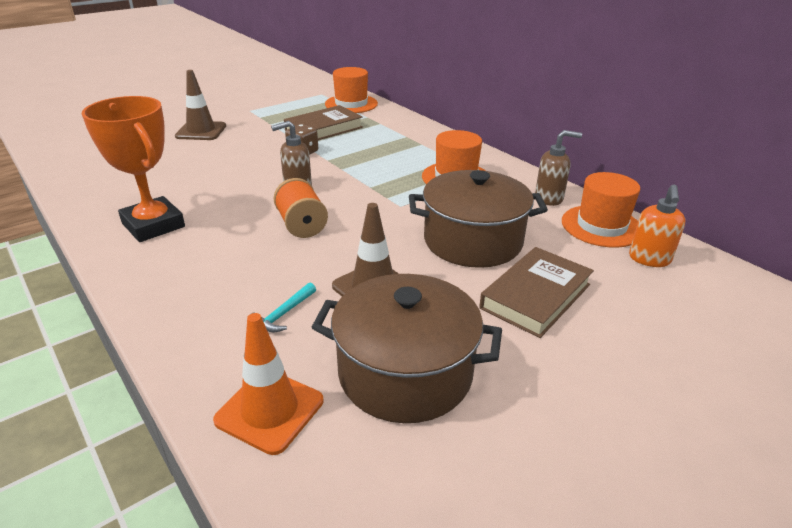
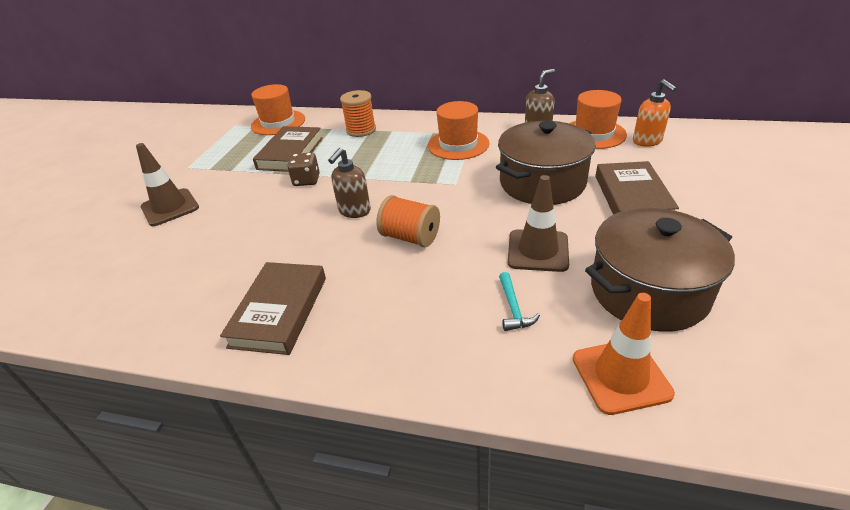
camera: 35 degrees left, 5 degrees up
(153, 225) = (279, 311): orange trophy -> brown book
(399, 133) = (361, 130): none -> orange spool

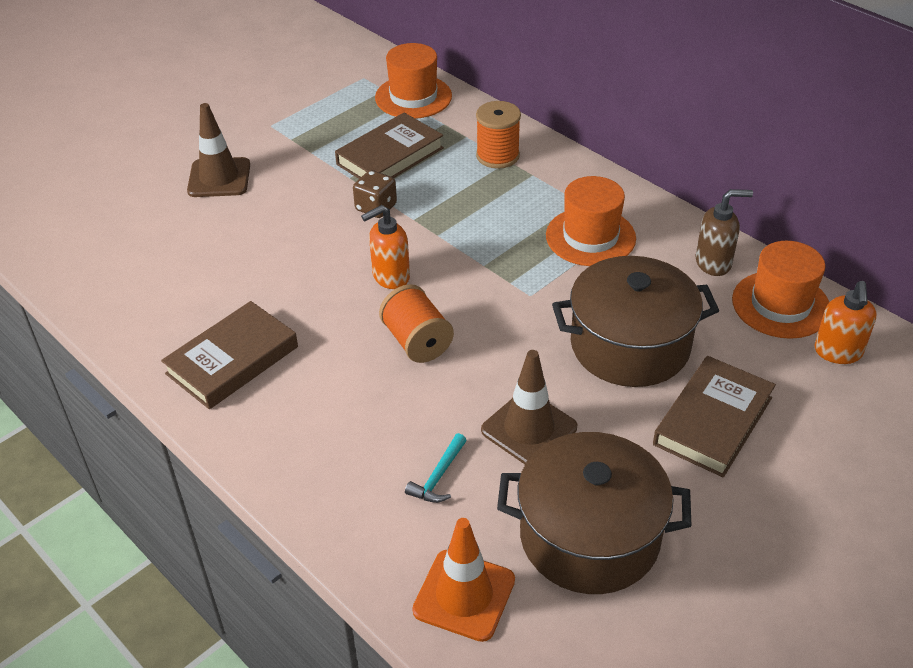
camera: 30 degrees right, 5 degrees up
(354, 211) = (390, 277): brown soap dispenser -> orange soap dispenser

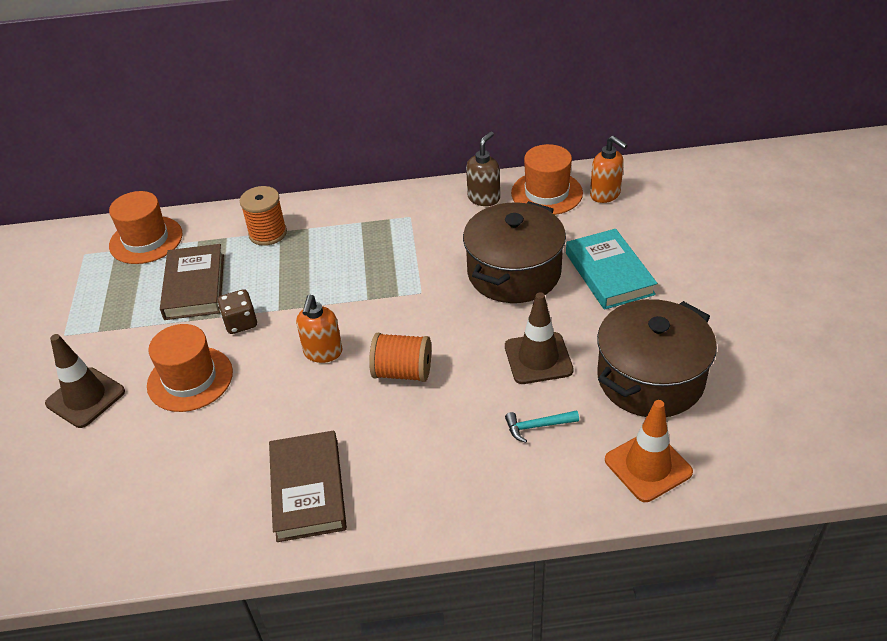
camera: 50 degrees left, 0 degrees up
(438, 476) = (537, 426): turquoise hammer -> turquoise hammer turned 105 degrees clockwise
(590, 237) = (400, 235): orange hat -> orange hat (190, 379)
(712, 421) = (609, 273): brown book -> turquoise book

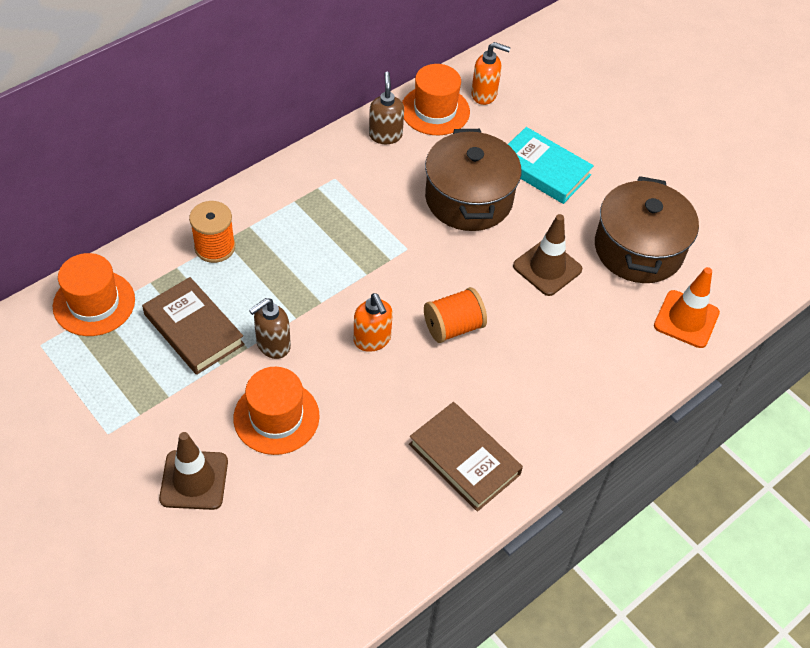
camera: 40 degrees left, 10 degrees up
(240, 323) = (273, 345): brown dice -> brown soap dispenser
(537, 426) = (590, 324): turquoise hammer -> none

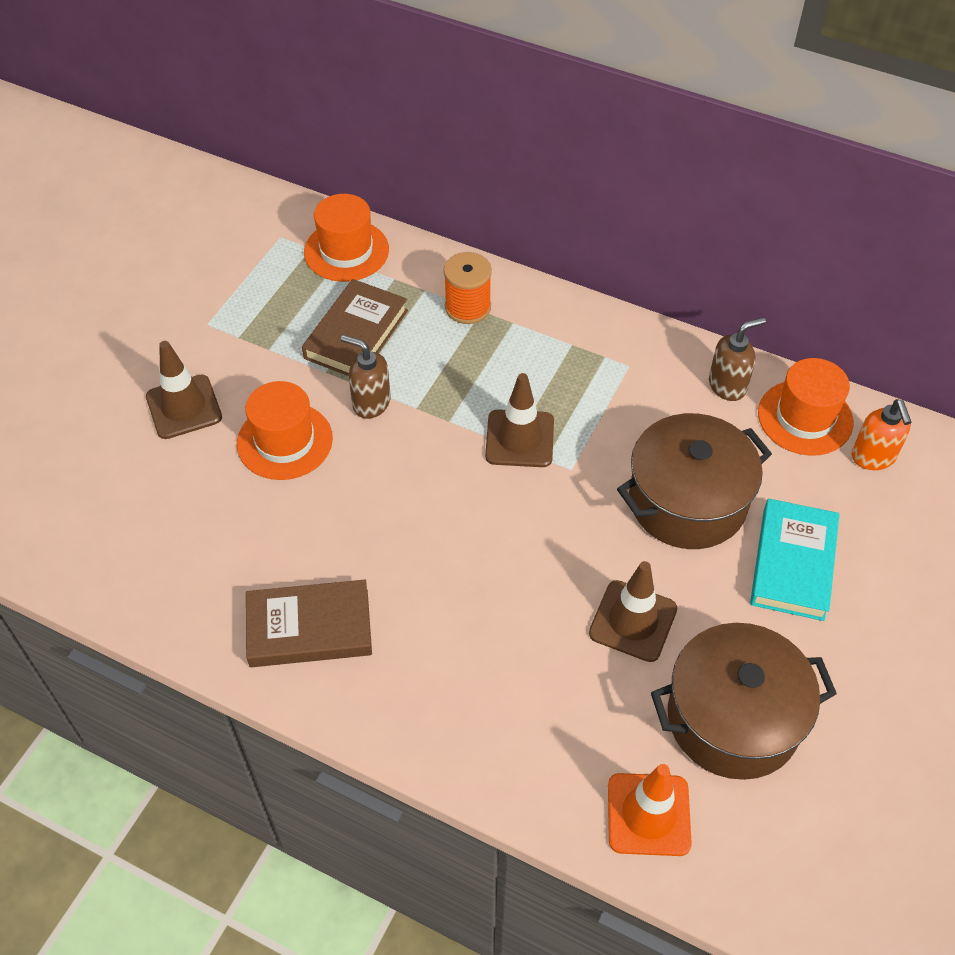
camera: 70 degrees right, 0 degrees up
(363, 266) = (519, 439): none -> brown traffic cone
(372, 340) = (424, 484): orange soap dispenser -> none
(453, 327) = (485, 554): orange spool -> none
(464, 459) = (309, 628): brown book -> brown book turned 60 degrees clockwise

